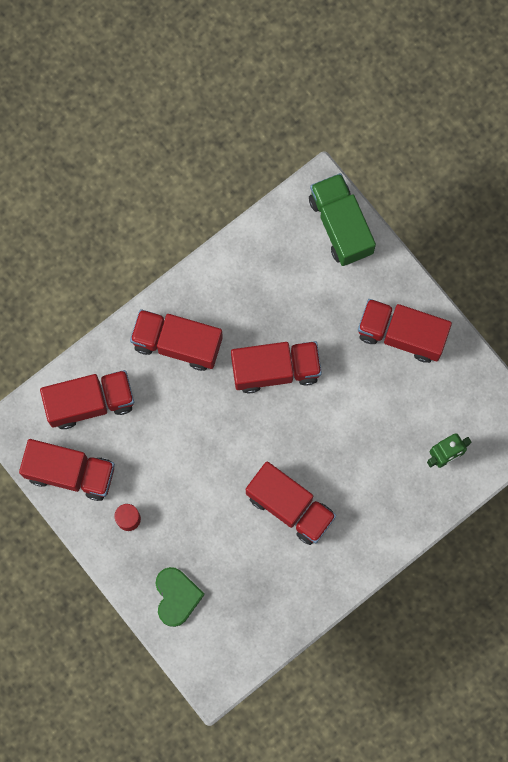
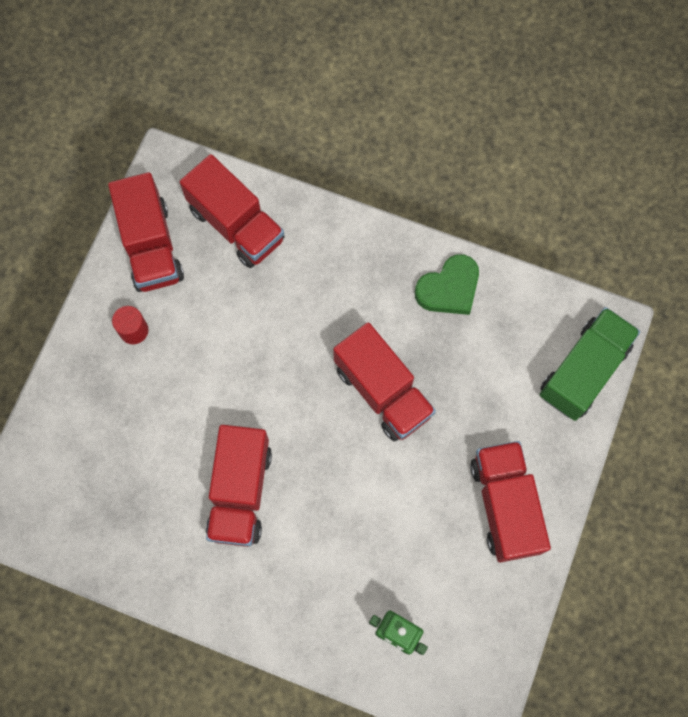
camera: 60 degrees right, 5 degrees down
(176, 597) = (75, 426): green heart -> green heart (449, 288)
(177, 343) = (350, 275): red truck -> none

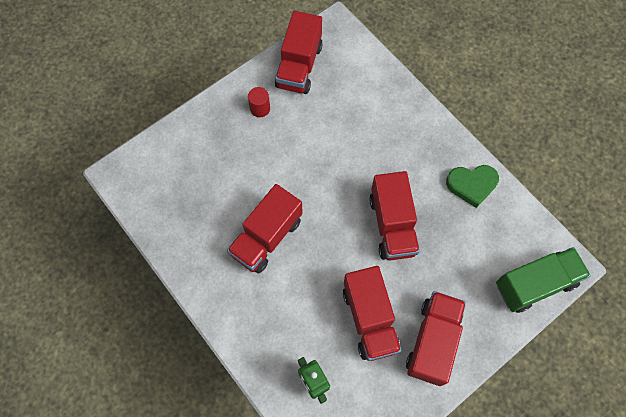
camera: 30 degrees right, 5 degrees down
(236, 225) = (358, 79): red truck -> red truck (369, 319)

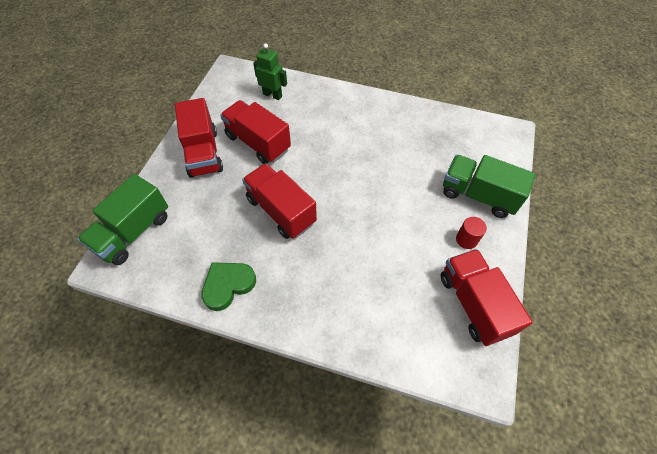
camera: 145 degrees right, 10 degrees down
(214, 135) = (478, 195): none -> green truck
(267, 237) = (370, 151): red truck -> none

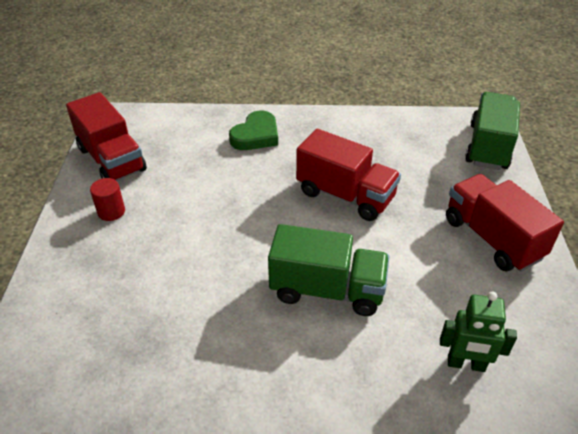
camera: 165 degrees right, 15 degrees down
(228, 285) = (360, 129): green heart -> green heart (256, 135)
(258, 143) = (429, 270): red truck -> none
(478, 195) = (86, 266): green truck -> green truck (327, 290)

